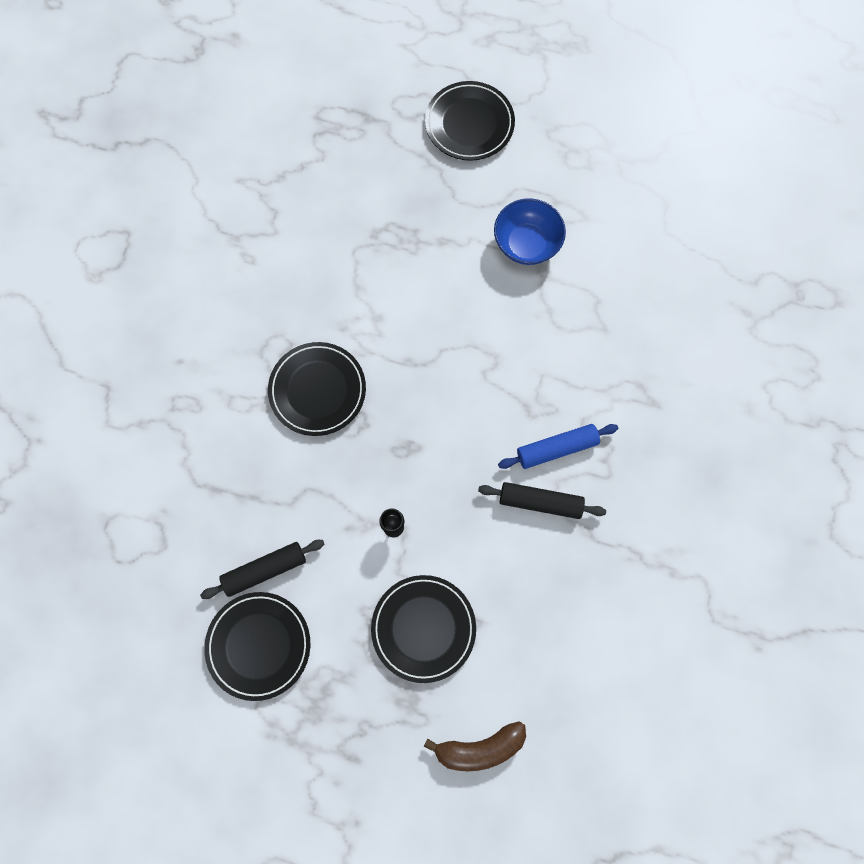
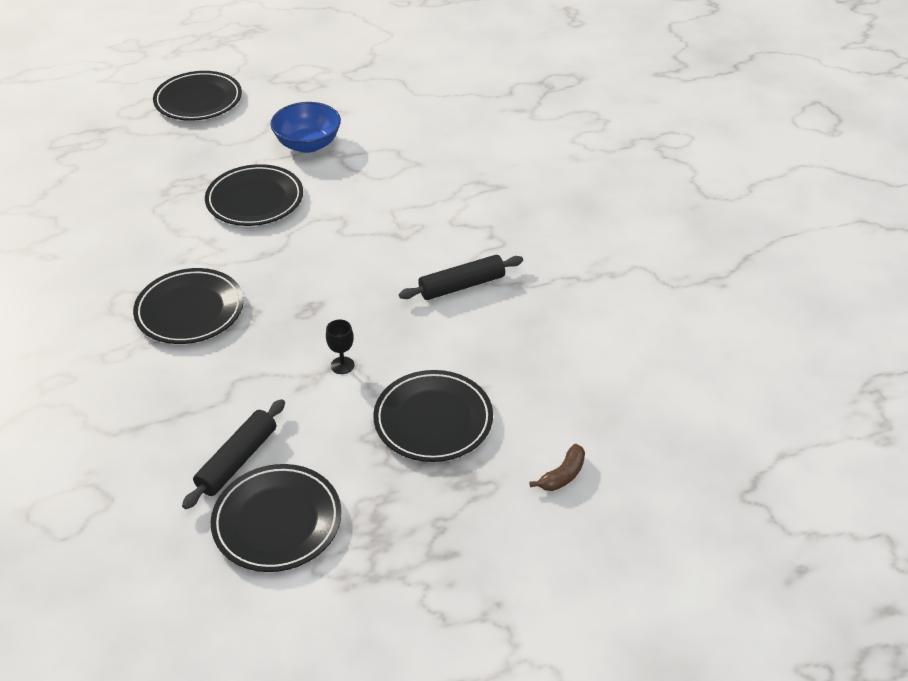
camera: 35 degrees left, 30 degrees down
(440, 289) = (255, 200): none -> black plate
(479, 747) = (562, 475): brown banana -> brown banana, size x0.62
(556, 448) = (444, 247): blue rolling pin -> none

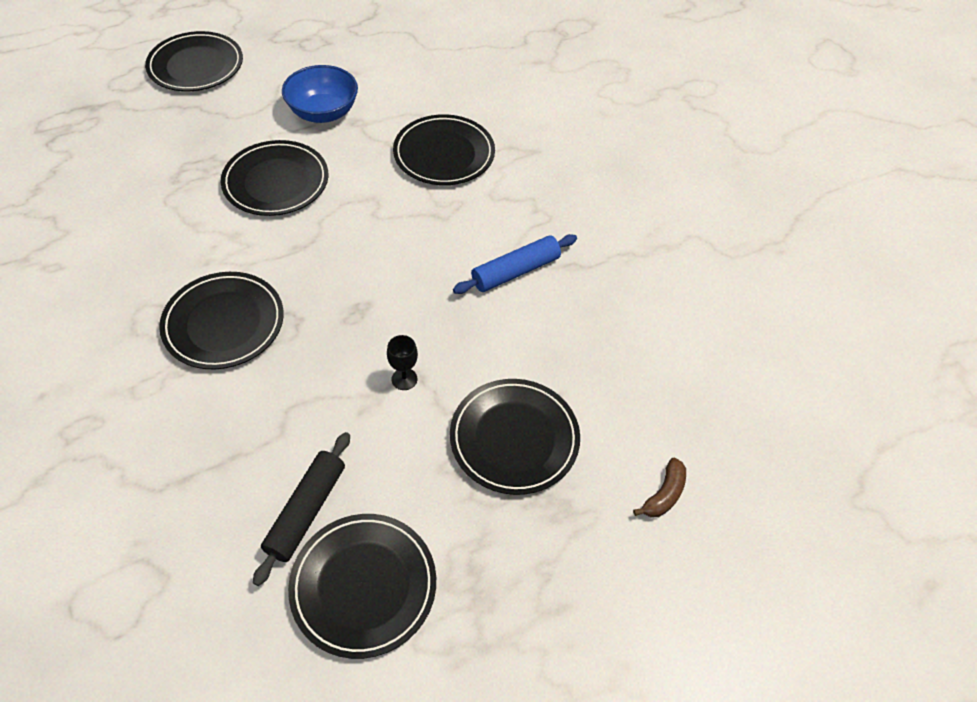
camera: 10 degrees left, 10 degrees up
(413, 185) = (444, 154): none -> black plate
(462, 285) = (515, 271): black rolling pin -> blue rolling pin

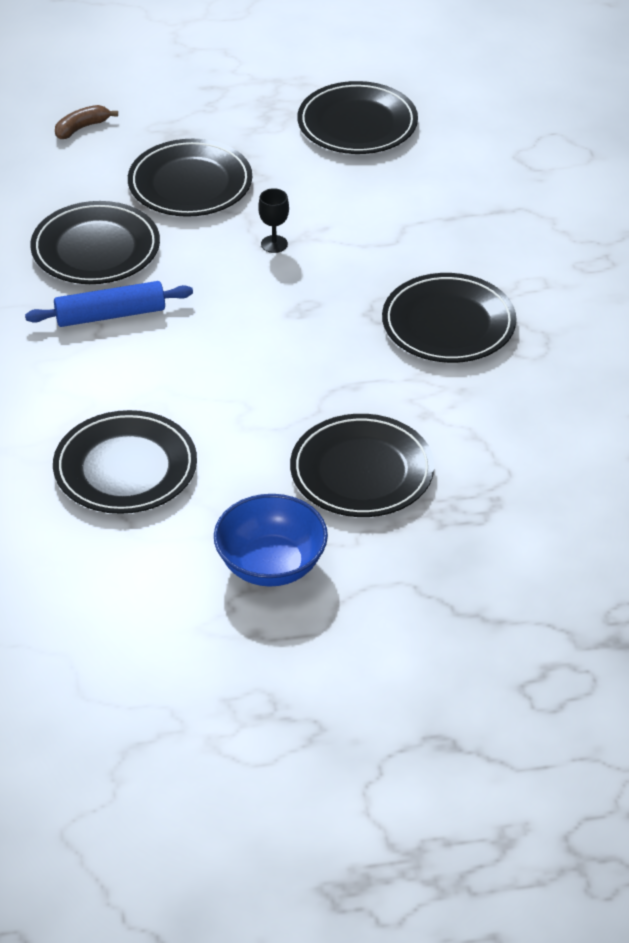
camera: 160 degrees left, 10 degrees down
(196, 66) = (453, 692): black plate -> black plate (96, 249)
(306, 511) = (393, 172): black rolling pin -> none

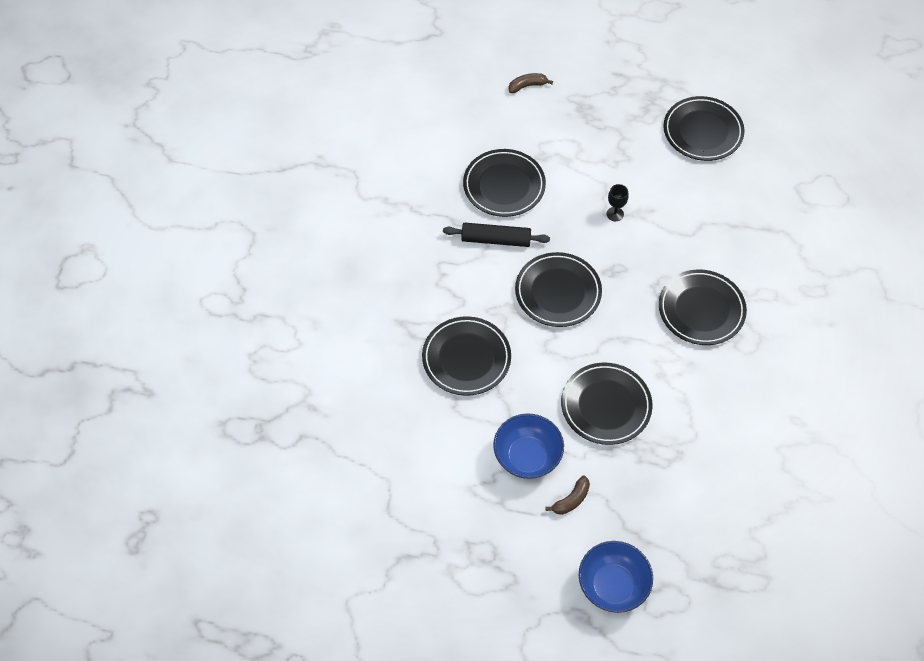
camera: 20 degrees right, 15 degrees up
(110, 315) = (496, 240): blue rolling pin -> black rolling pin
(190, 184) = (579, 150): black plate -> black plate (558, 292)
(361, 600) = (571, 500): none -> brown banana
(471, 690) = (612, 585): none -> blue bowl

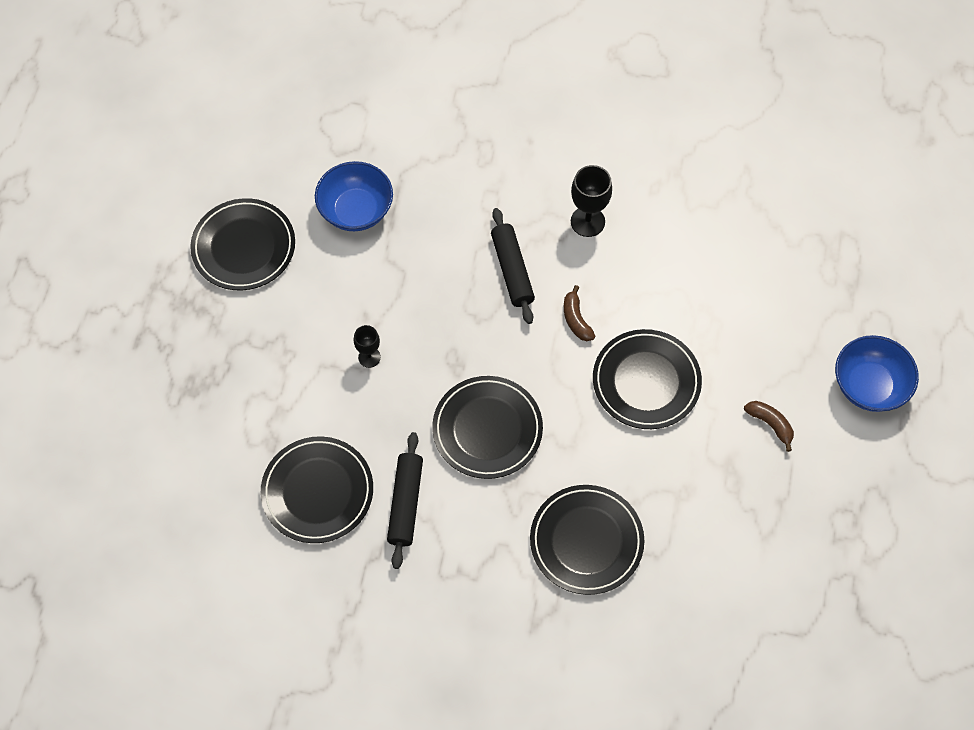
camera: 90 degrees left, 5 degrees up
(527, 86) = (146, 458): brown banana -> brown banana (576, 319)
(527, 456) = (718, 471): blue bowl -> blue bowl (356, 210)
(701, 310) = (512, 270): black plate -> black rolling pin
(755, 366) = (587, 221): none -> black goblet

